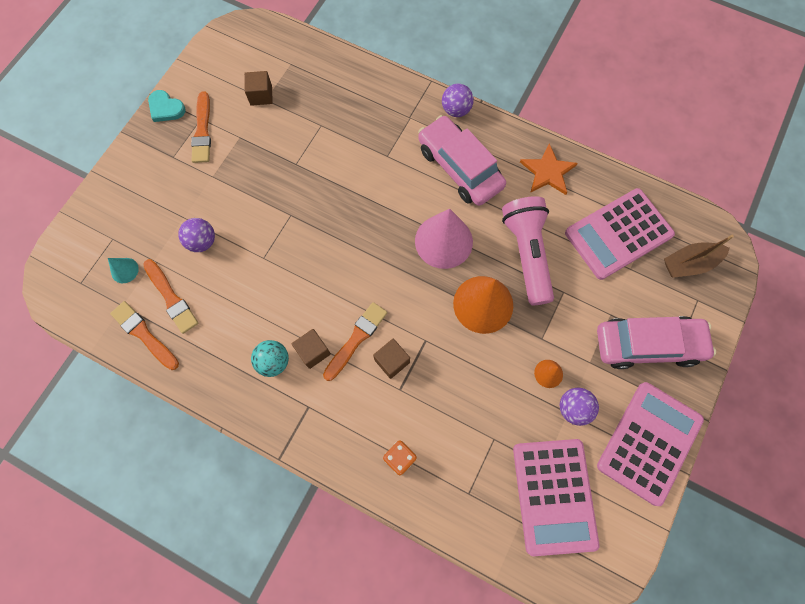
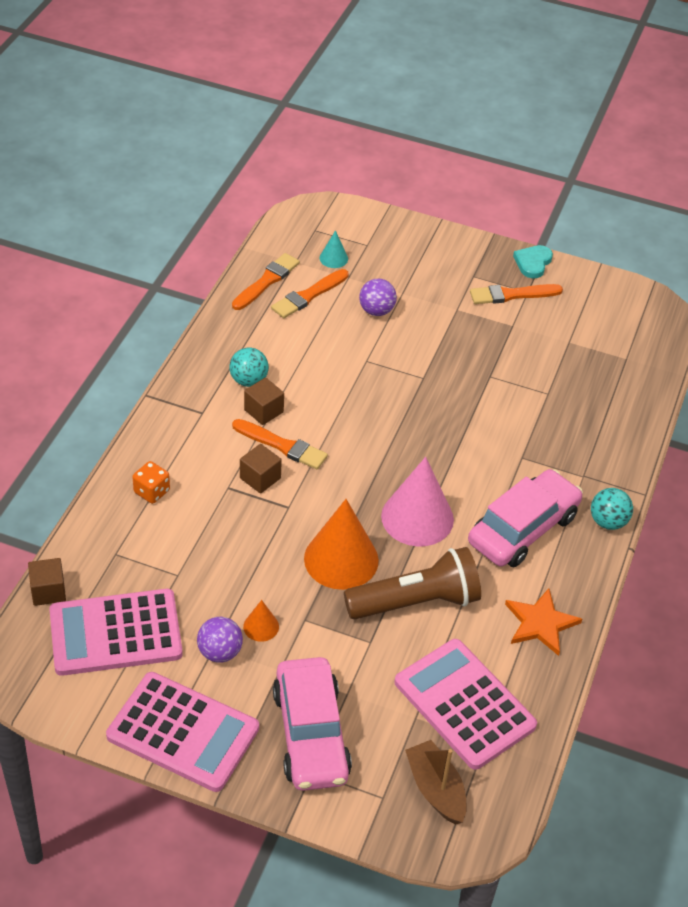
camera: 80 degrees right, 25 degrees down
(261, 95) = (573, 337): brown cube -> brown cube (48, 591)
(456, 110) = (608, 522): purple ball -> turquoise ball
(527, 253) = (416, 602): pink flashlight -> brown flashlight

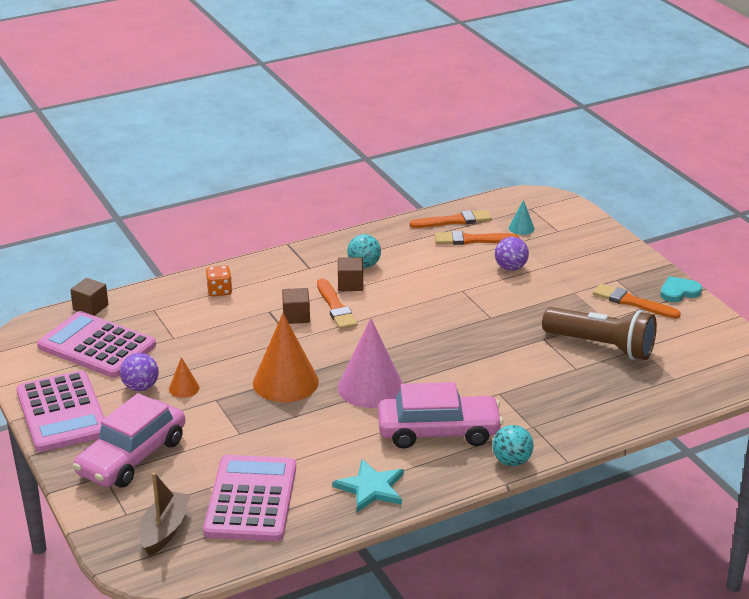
camera: 45 degrees right, 15 degrees down
(416, 602) = (301, 430): brown flashlight -> brown flashlight (602, 346)
(540, 623) = (371, 488): orange star -> turquoise star

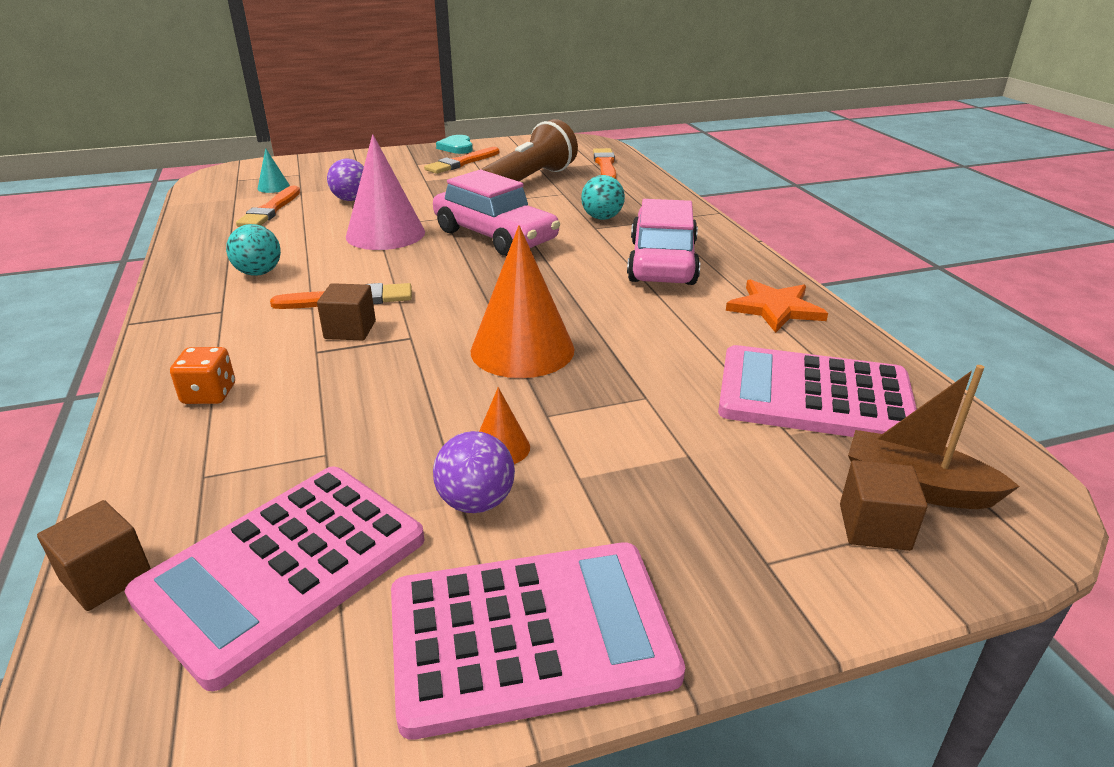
camera: 80 degrees left, 0 degrees up
(132, 457) = (706, 521): pink car -> pink car (495, 236)
(350, 284) = (300, 285): brown cube -> brown cube (874, 527)
(370, 387) = (558, 292): pink cone -> pink cone (385, 234)
(371, 488) = (775, 308): turquoise star -> orange star
(454, 221) = (214, 215): orange brush -> orange brush (605, 165)
(511, 461) = (719, 234): turquoise ball -> turquoise ball (602, 218)

